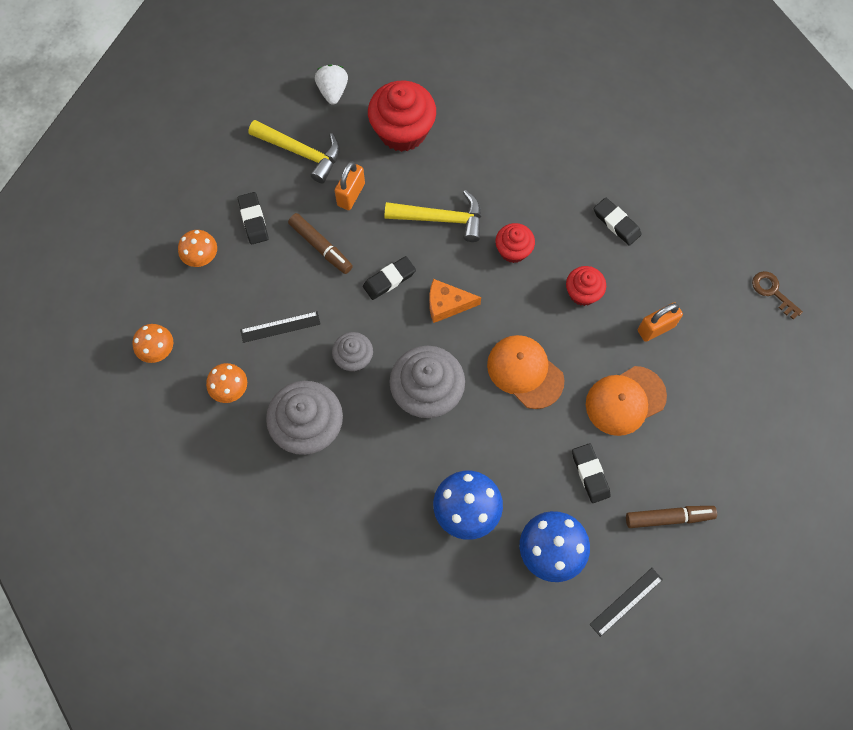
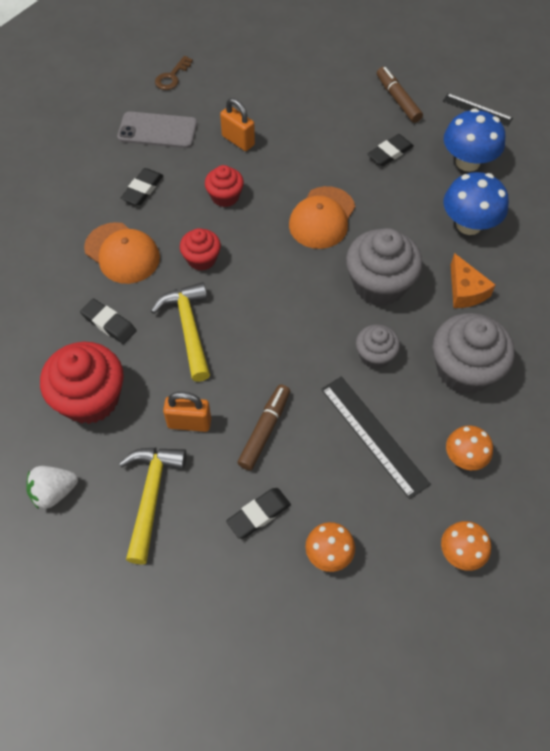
camera: 110 degrees left, 10 degrees down
(280, 327) = (374, 435): black ruler -> black ruler, size x1.61
(389, 279) = (276, 353): black eraser -> black eraser (109, 323)
(447, 304) = (282, 295): orange cheese -> orange cheese (465, 291)
(625, 401) = (314, 145): orange cap -> orange cap (122, 253)
(693, 257) = (157, 130): none -> grey phone

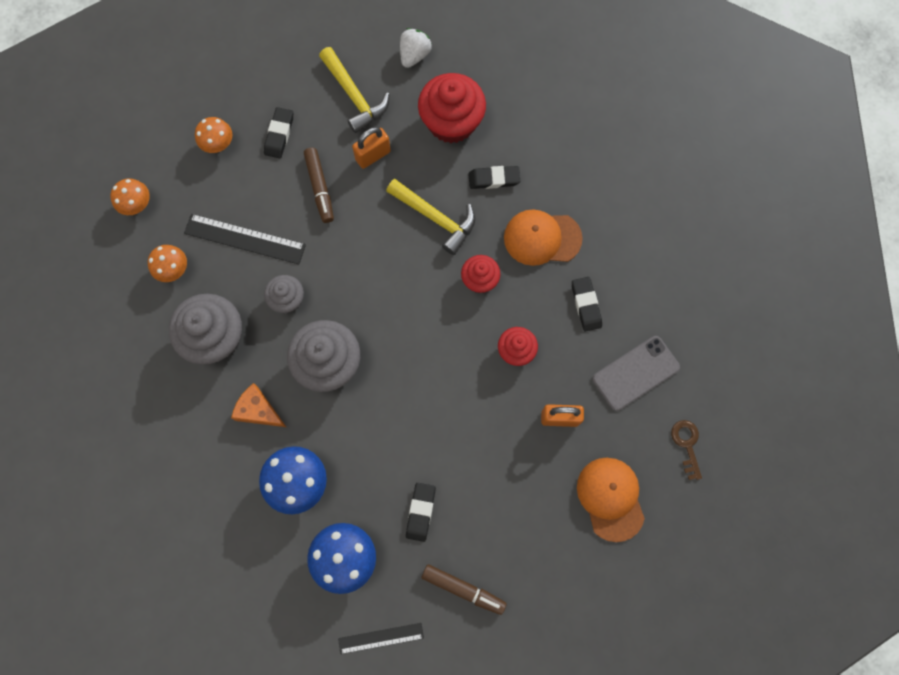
camera: 140 degrees right, 15 degrees up
(322, 218) = (421, 392): orange cap -> orange cap (610, 498)

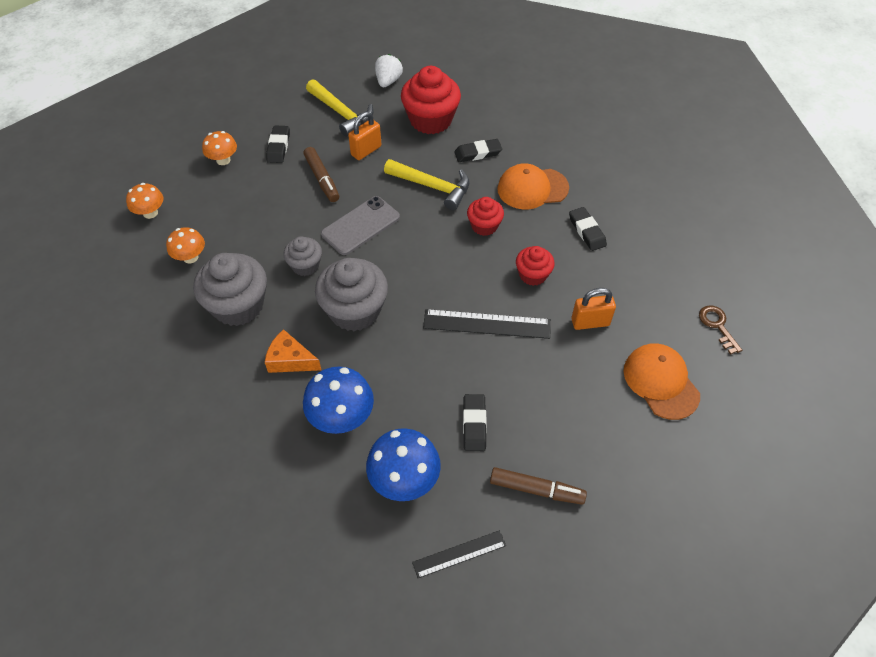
camera: 10 degrees left, 20 degrees down
(244, 239) = (257, 225): black ruler -> black ruler (486, 324)
(635, 373) = (649, 276): grey phone -> grey phone (360, 226)

